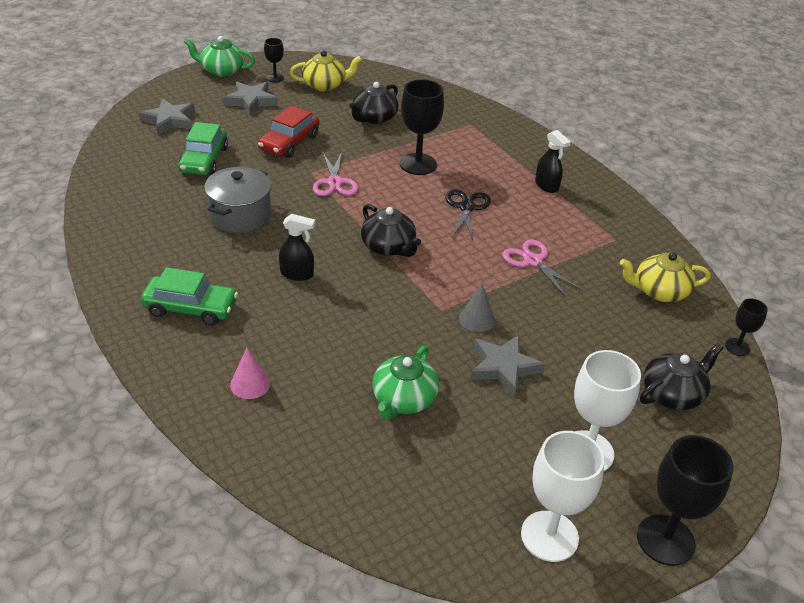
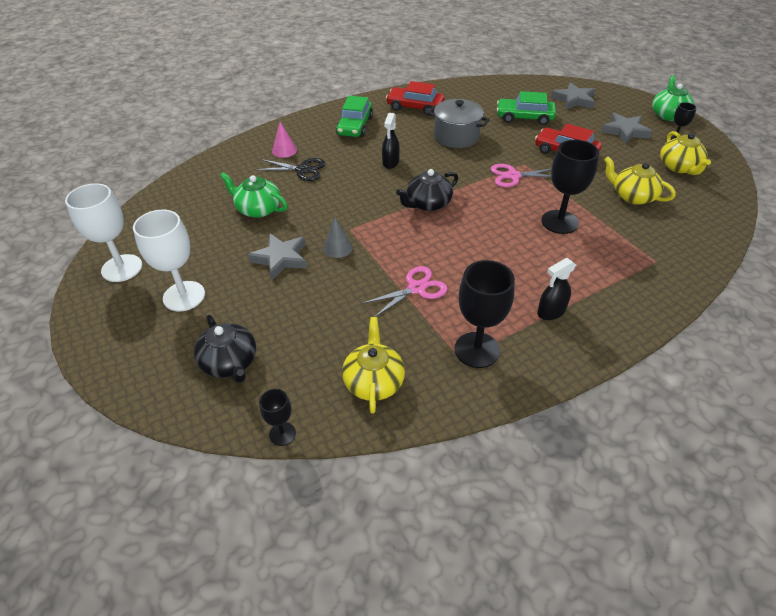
camera: 95 degrees right, 5 degrees up
(149, 247) = (415, 107): none -> red car
(374, 118) = (632, 196): black teapot -> yellow teapot
(466, 207) = (495, 250): black scissors -> black scissors (302, 170)
(665, 540) = (91, 328): black goblet -> black goblet (477, 350)

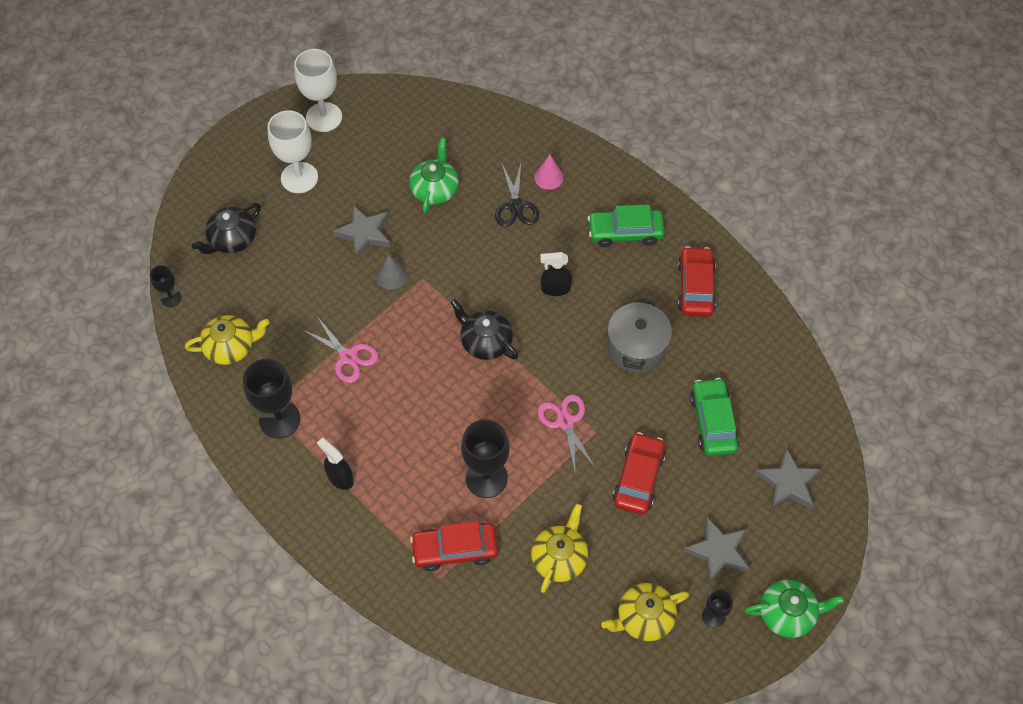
camera: 75 degrees right, 15 degrees up
(627, 249) = (455, 549): none -> red car

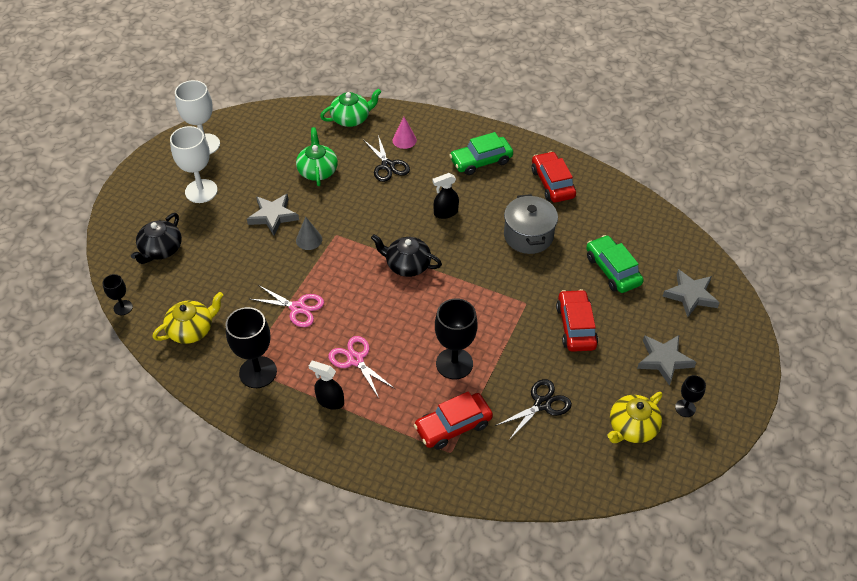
camera: 20 degrees left, 10 degrees down
(559, 557) = (542, 404): yellow teapot -> black scissors
(565, 422) = (498, 303): pink scissors -> pink scissors (355, 360)
(788, 613) = (740, 387): green teapot -> green teapot (351, 118)

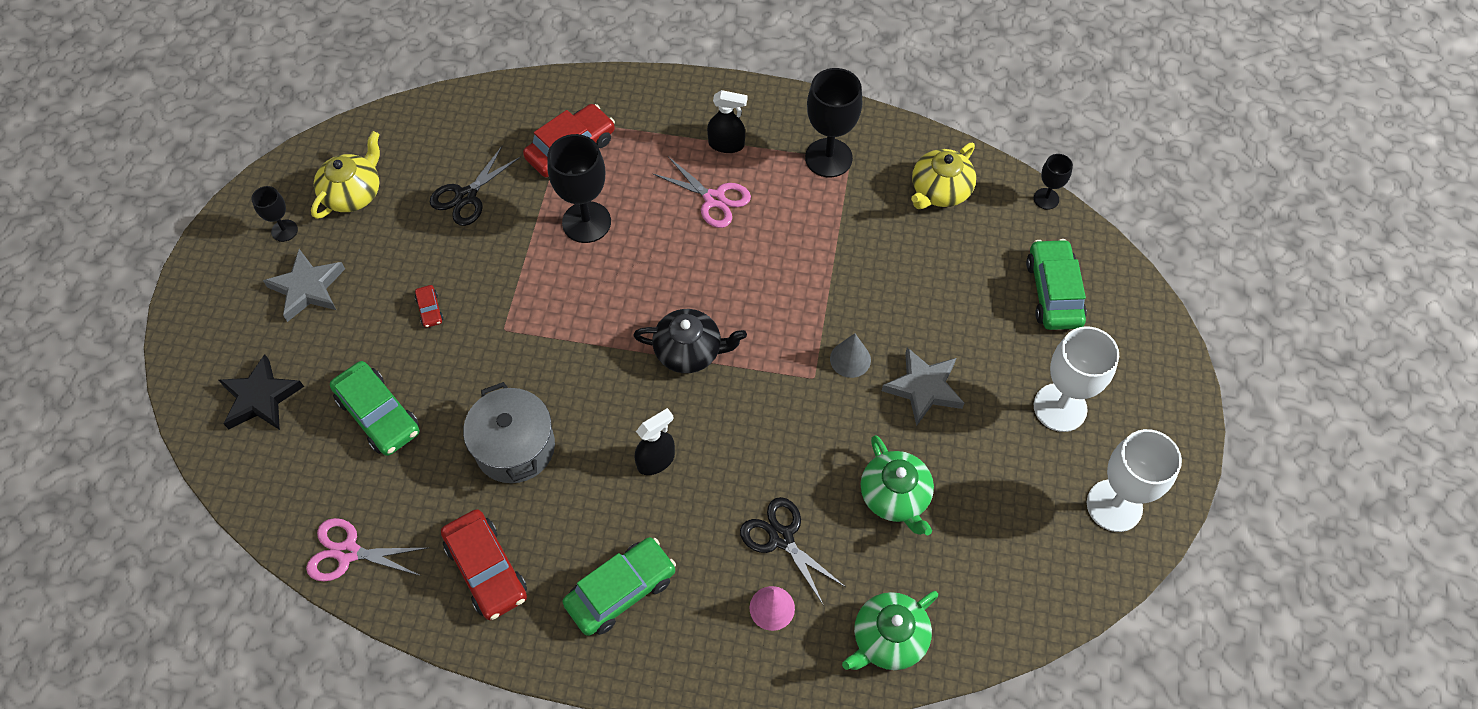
camera: 165 degrees right, 10 degrees up
(161, 250) = (1053, 292): black teapot -> green car
(298, 308) = (818, 250): pink scissors -> pink scissors (348, 552)
(576, 326) = (430, 309): red car -> red car, size x0.46
(690, 295) = (261, 398): grey star -> black star

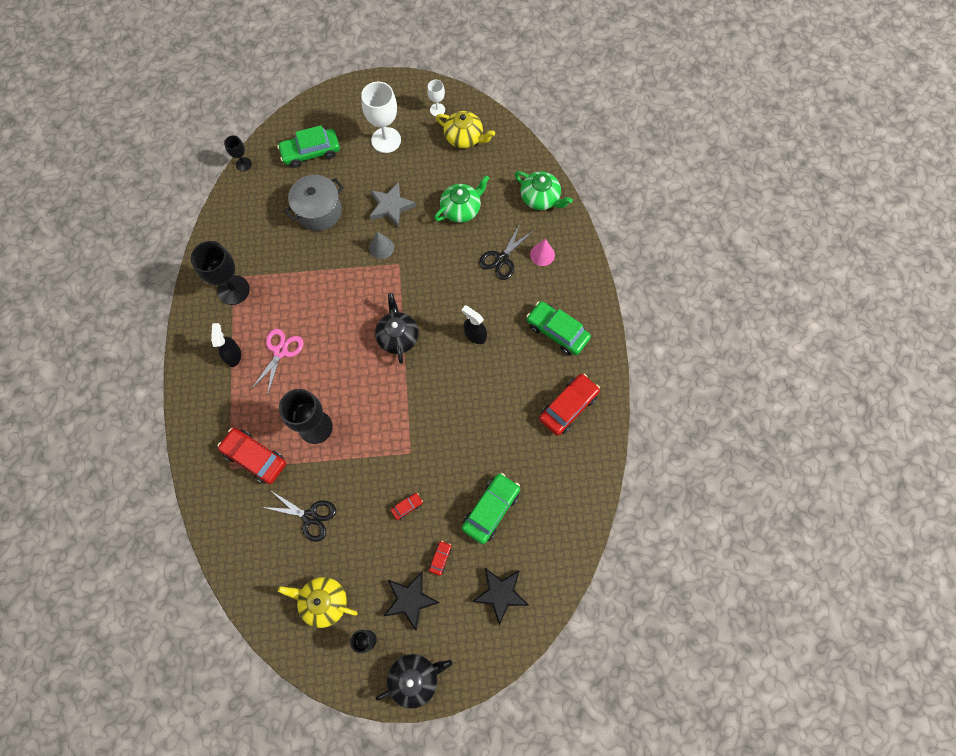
camera: 105 degrees left, 10 degrees up
(212, 273) = (415, 678): none -> black teapot
(307, 288) = (410, 600): grey star -> black star
(342, 335) = (440, 558): none -> red car
(348, 552) = (583, 491): pink scissors -> none
(515, 447) = (489, 417): grey pot -> grey pot (319, 211)
(939, 191) = (248, 221): yellow teapot -> yellow teapot (464, 137)
(1114, 505) = (437, 110): white goblet -> white goblet, size x0.53

